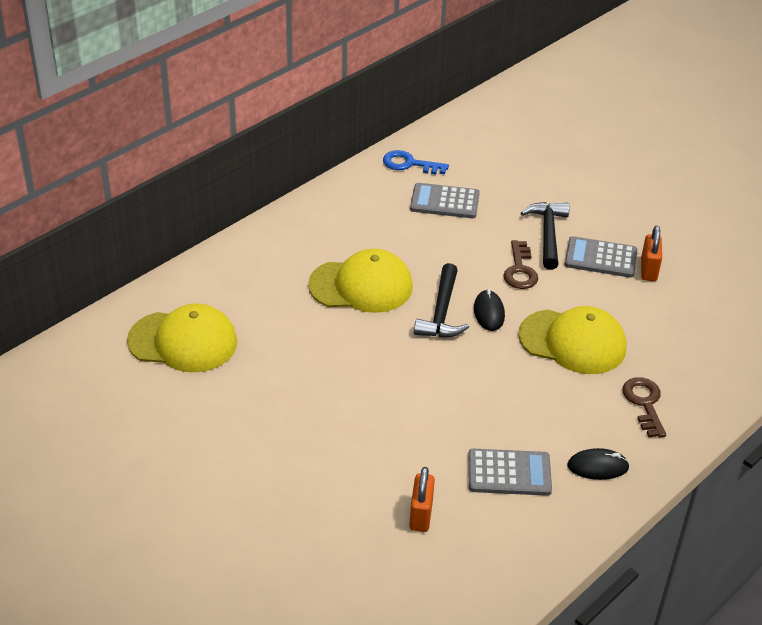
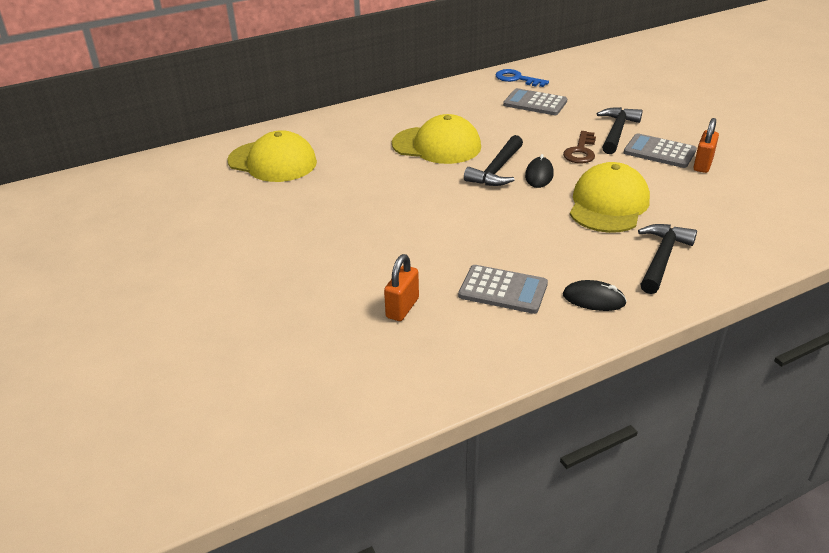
camera: 20 degrees right, 5 degrees down
(572, 342) = (608, 204): yellow cap -> yellow cap turned 105 degrees counterclockwise
(644, 403) = (662, 258): brown key -> black hammer

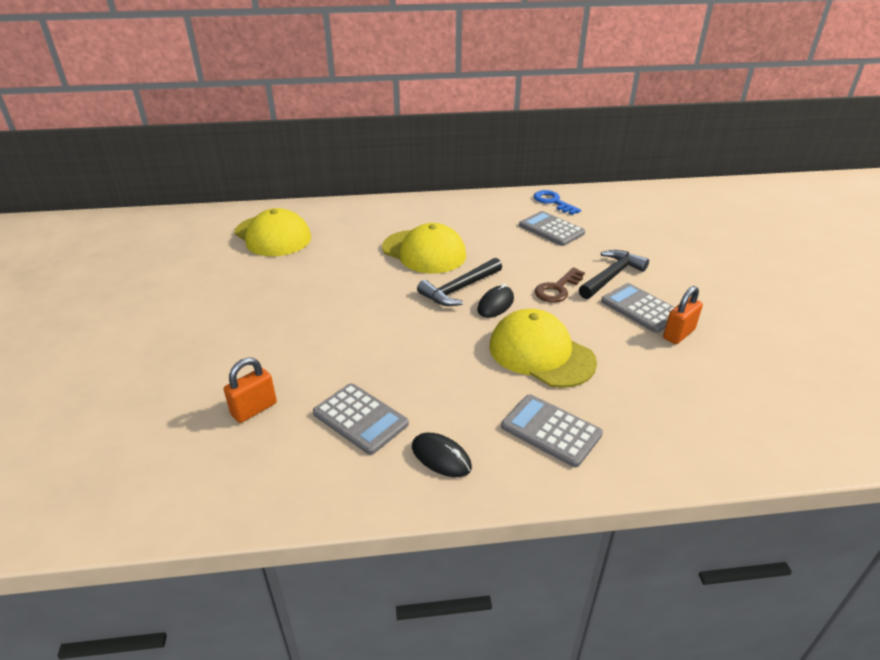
camera: 20 degrees right, 0 degrees up
(608, 204) = (541, 353): yellow cap -> yellow cap turned 90 degrees counterclockwise
(662, 258) = (551, 430): black hammer -> grey calculator

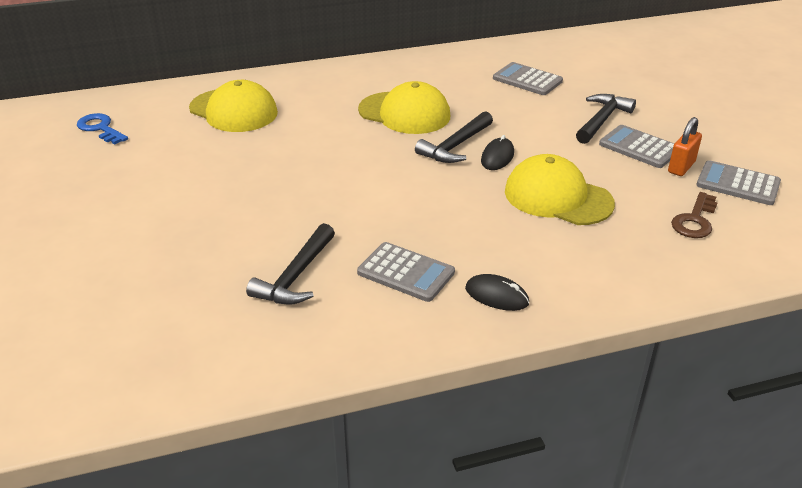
camera: 10 degrees left, 0 degrees up
(254, 409) = (296, 276): orange padlock -> black hammer
(551, 430) = (590, 262): grey calculator -> grey calculator (738, 184)
(553, 202) = (519, 52): blue key -> blue key (100, 128)
(557, 289) = (553, 137): brown key -> brown key (694, 220)

